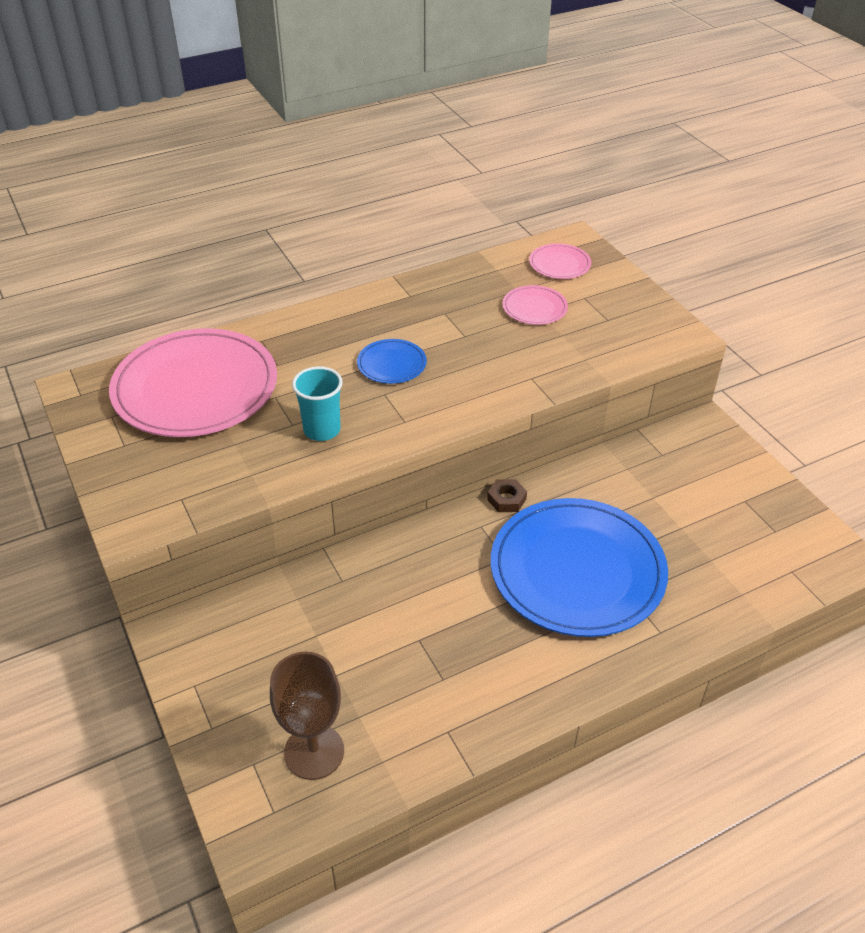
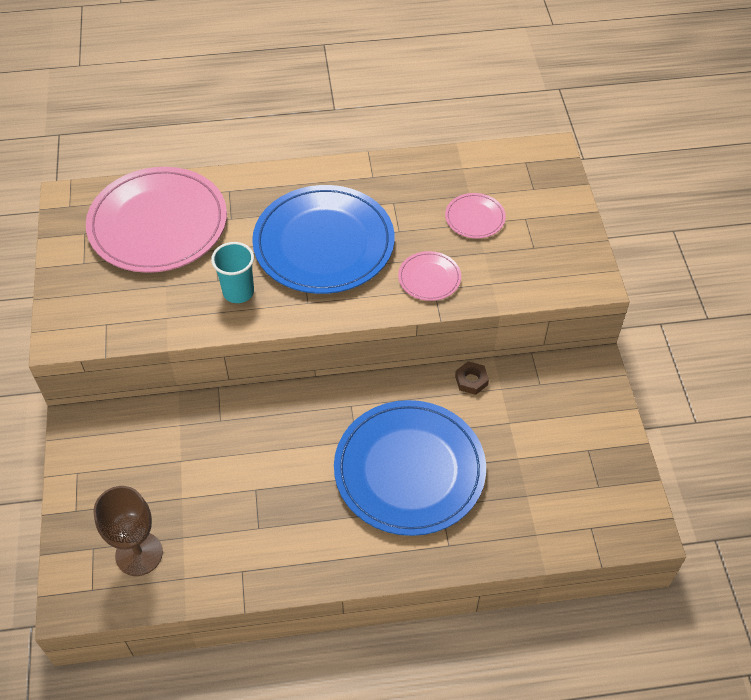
camera: 20 degrees right, 10 degrees up
(391, 364) = (324, 243): blue plate -> blue plate, size x2.30
(506, 499) = (384, 387): brown nut -> brown nut (471, 380)
(559, 264) = (522, 176): pink plate -> pink plate (429, 278)

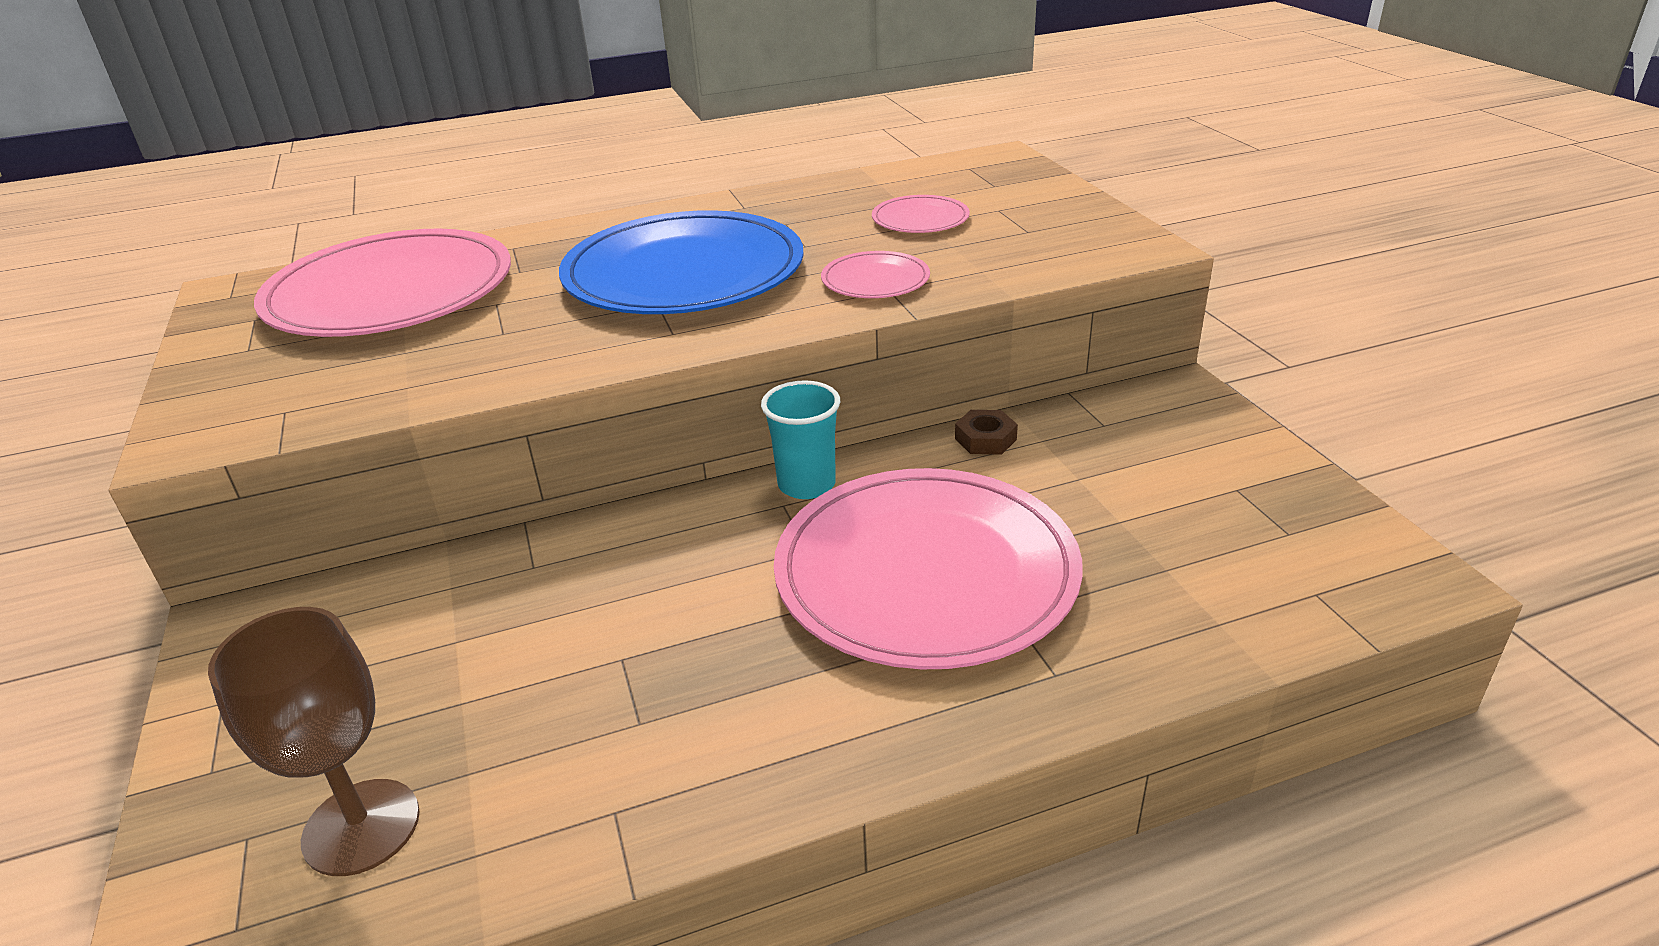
camera: 10 degrees left, 20 degrees down
(238, 292) = (542, 340): turquoise cup -> turquoise cup (806, 484)
(409, 470) = (926, 572): blue plate -> pink plate

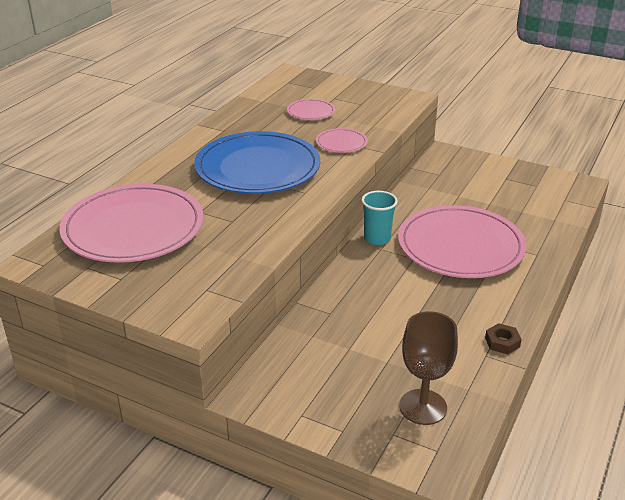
camera: 45 degrees left, 0 degrees up
(985, 439) = (410, 195): brown nut -> brown nut (502, 342)

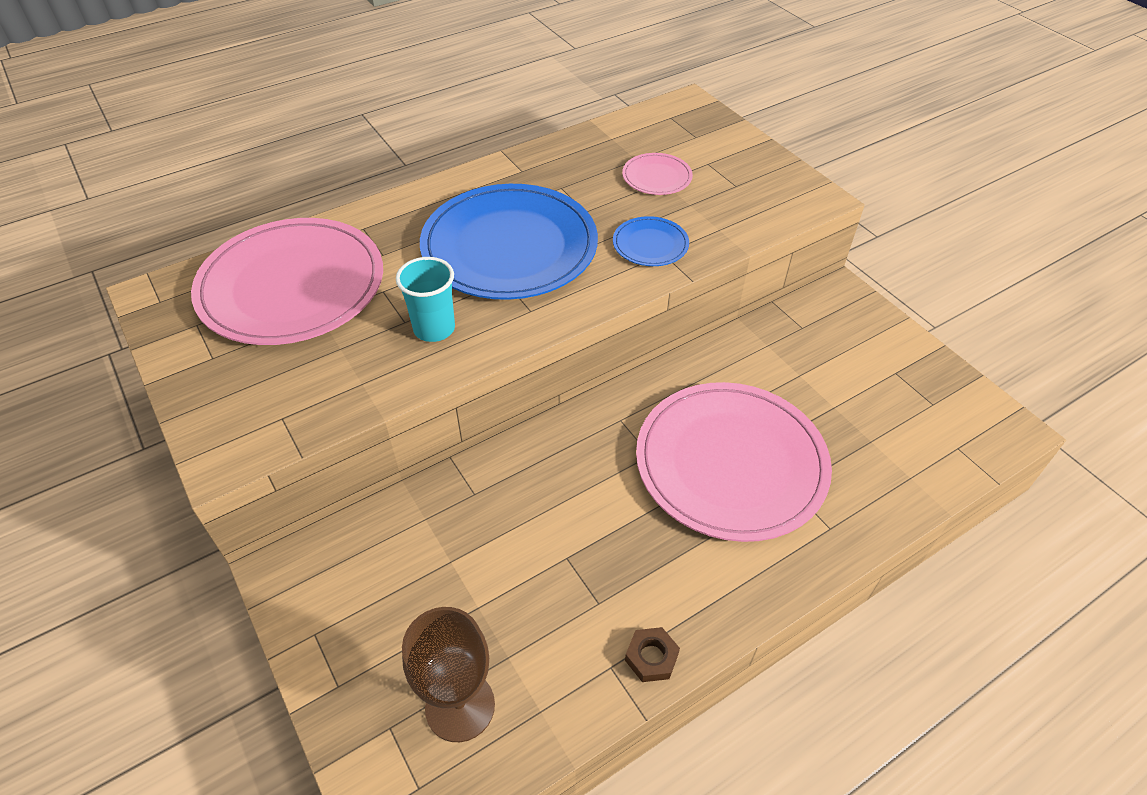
camera: 30 degrees right, 15 degrees up
(341, 143) = (650, 244): pink plate -> blue plate
(377, 238) = (629, 401): turquoise cup -> turquoise cup (434, 329)

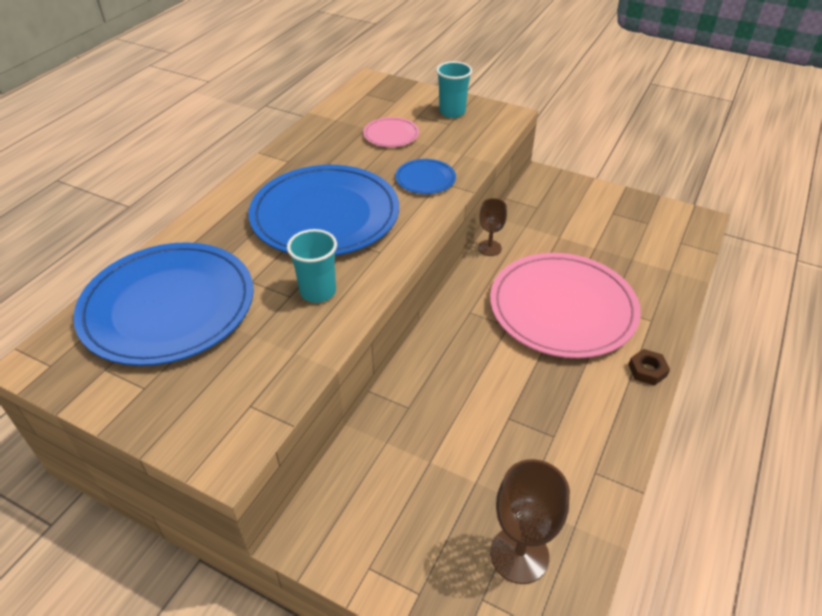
camera: 30 degrees left, 5 degrees down
(292, 286) = (168, 306): pink plate -> blue plate
(651, 657) = (614, 452): brown nut -> brown nut (647, 370)
(703, 355) = (489, 248): none -> brown goblet
(752, 172) = (452, 112): none -> turquoise cup

